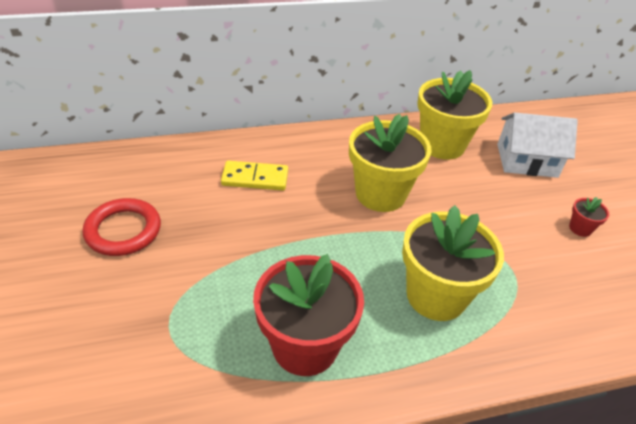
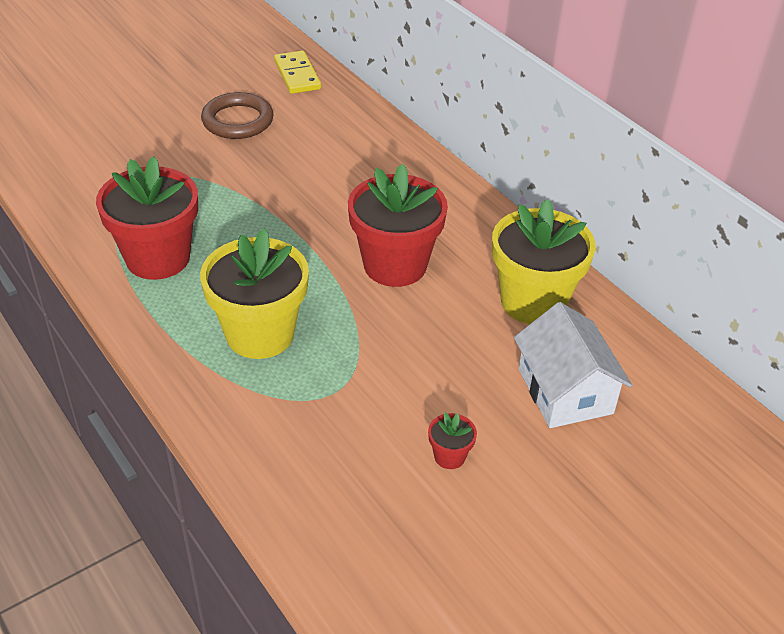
camera: 70 degrees right, 0 degrees up
(123, 230) = (237, 120): red ring -> brown ring
(255, 178) = (358, 172): yellow domino -> yellow domino (297, 75)
(380, 194) = (395, 265): yellow flower pot -> red flower pot

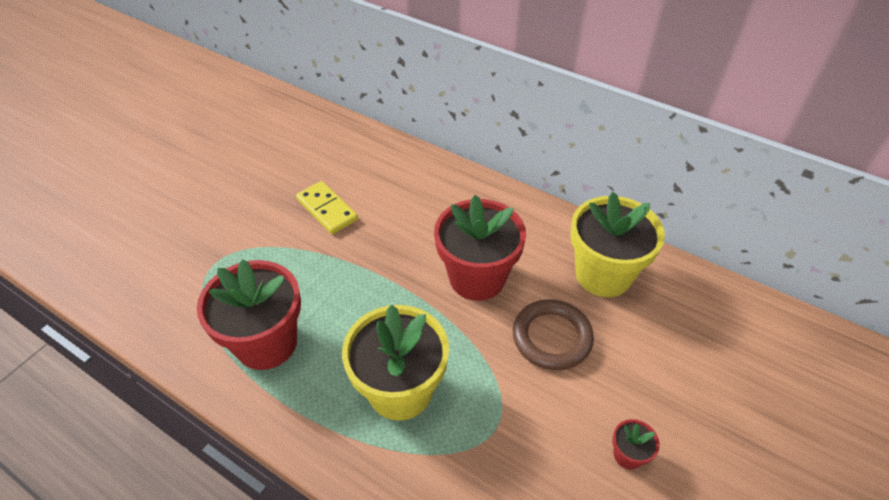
camera: 20 degrees left, 5 degrees up
(237, 120) = (270, 179): brown ring -> brown ring (552, 337)
(297, 75) = (300, 122): yellow domino -> yellow domino (327, 209)
(565, 391) = (676, 351): white house -> none

